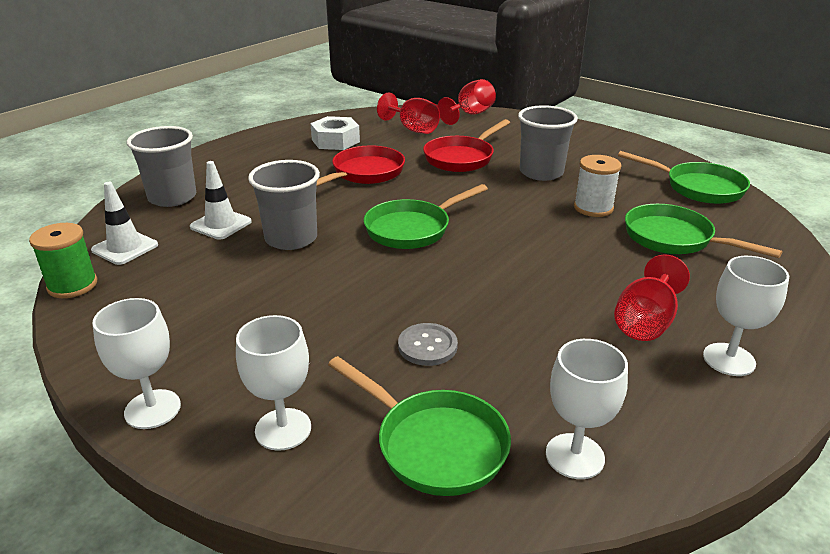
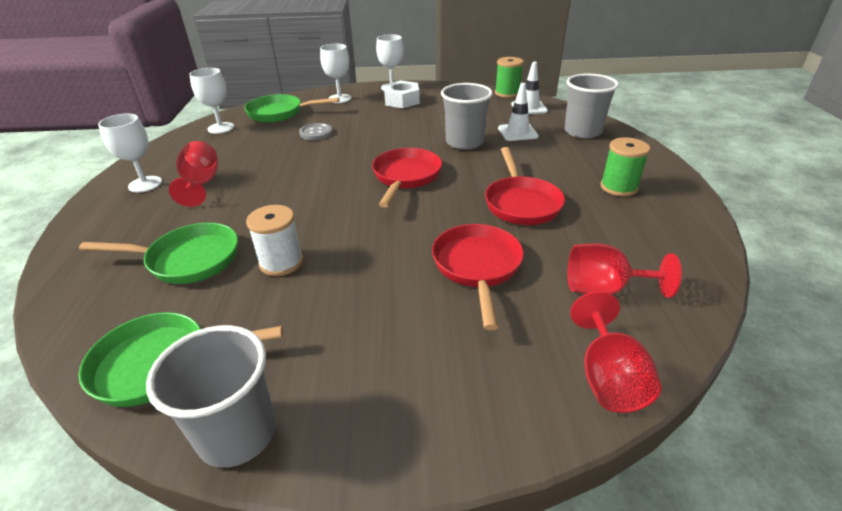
camera: 140 degrees right, 5 degrees up
(279, 155) = (618, 187): none -> green spool
(335, 141) = (623, 225): white nut -> white nut (402, 101)
(412, 229) = (406, 177): green pan -> red pan
(541, 172) = (372, 289): grey cup -> grey cup (237, 433)

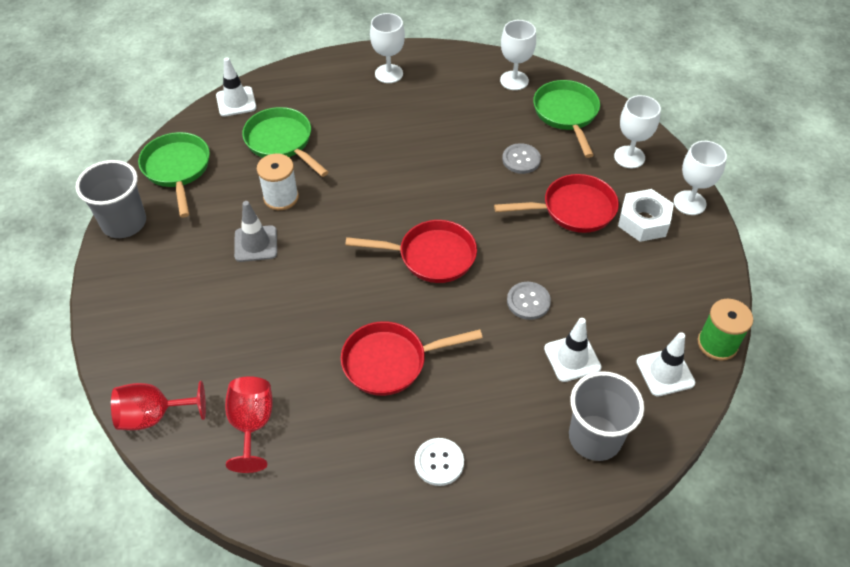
camera: 80 degrees right, 15 degrees up
(70, 299) = (236, 102): none -> white traffic cone
(188, 260) = (282, 142): green pan -> green pan turned 150 degrees clockwise
(201, 184) = (394, 108): red goblet -> none
(346, 283) = (256, 244): none -> grey traffic cone
(464, 142) = (528, 301): grey cup -> grey button
(477, 267) = (279, 329): red pan -> red pan (573, 209)
(618, 187) = (439, 462): green spool -> white button

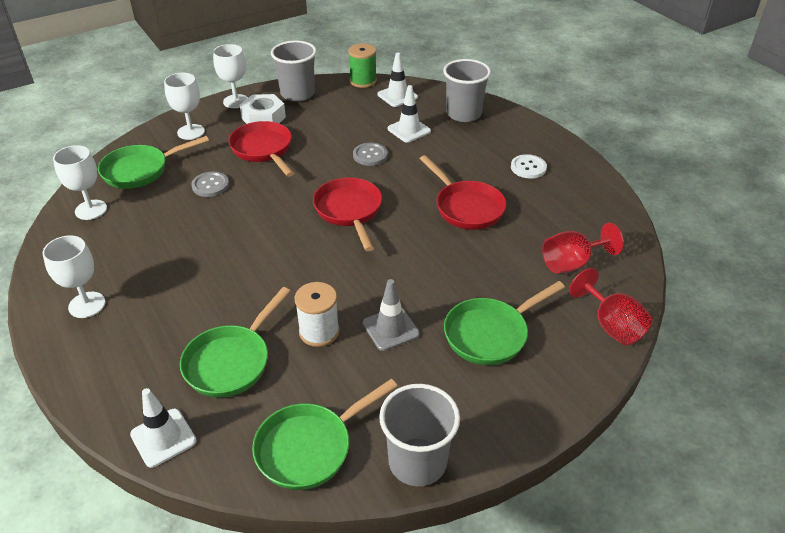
camera: 110 degrees left, 10 degrees down
(206, 312) = (490, 334): none -> green pan
(695, 264) = (297, 94): none -> grey cup

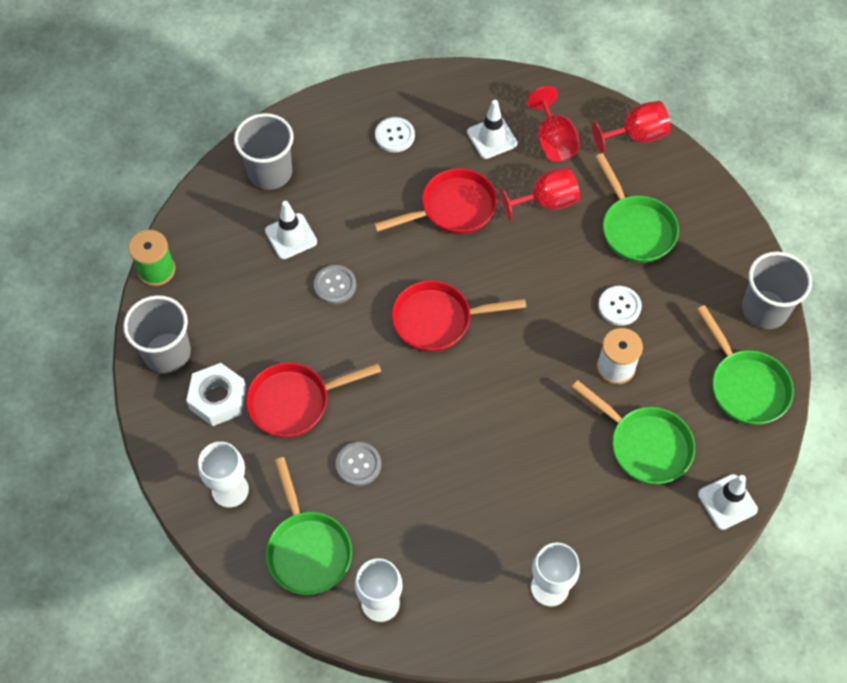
camera: 80 degrees left, 20 degrees up
(236, 101) = (165, 432): white goblet -> none
(390, 329) = (619, 306): grey traffic cone -> white button
(397, 96) = (207, 236): white traffic cone -> white traffic cone (492, 138)
(497, 265) = (546, 202): none -> red goblet

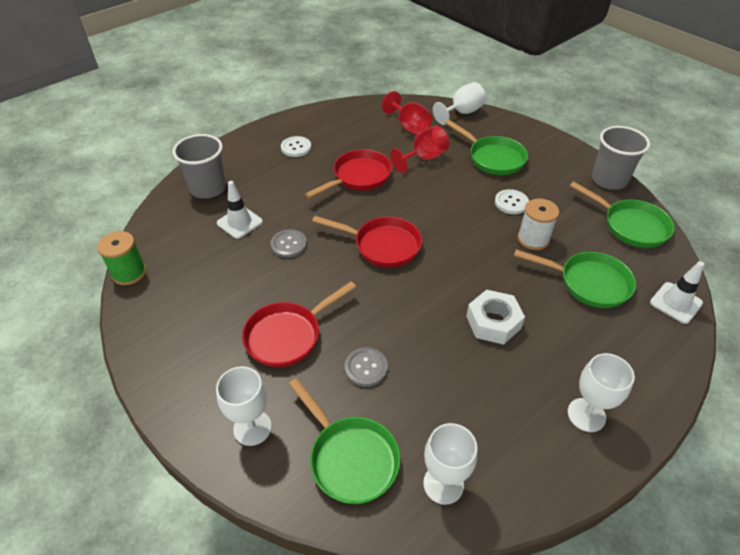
camera: 20 degrees left, 15 degrees down
(167, 353) = (155, 331): grey cup -> none
(218, 398) = (215, 353): white nut -> white nut (493, 322)
(438, 320) = (382, 245): red pan -> red pan turned 135 degrees counterclockwise
(492, 138) = (366, 134): white traffic cone -> none
(636, 136) = (462, 113): red goblet -> white goblet

